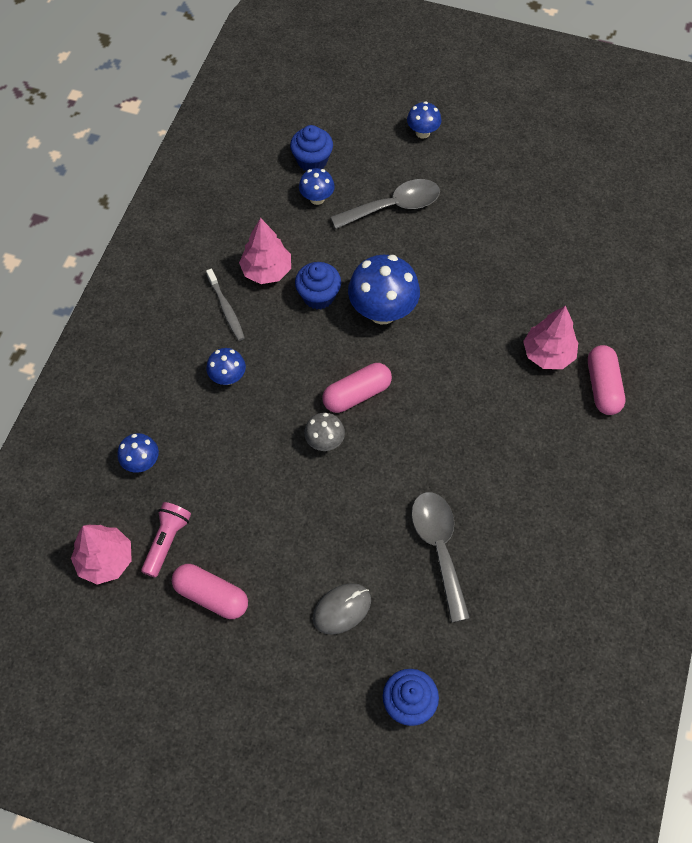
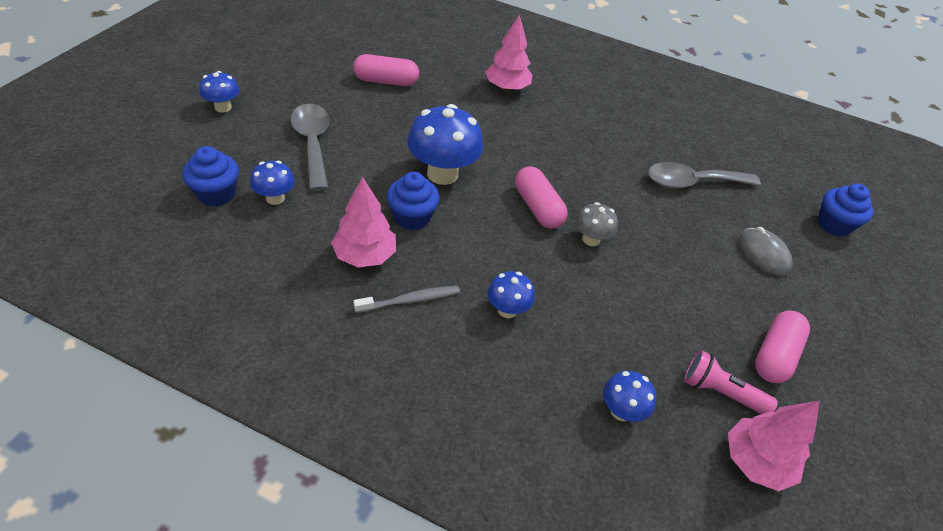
camera: 90 degrees left, 15 degrees down
(602, 386) = (540, 69): pink capsule -> pink capsule (386, 81)

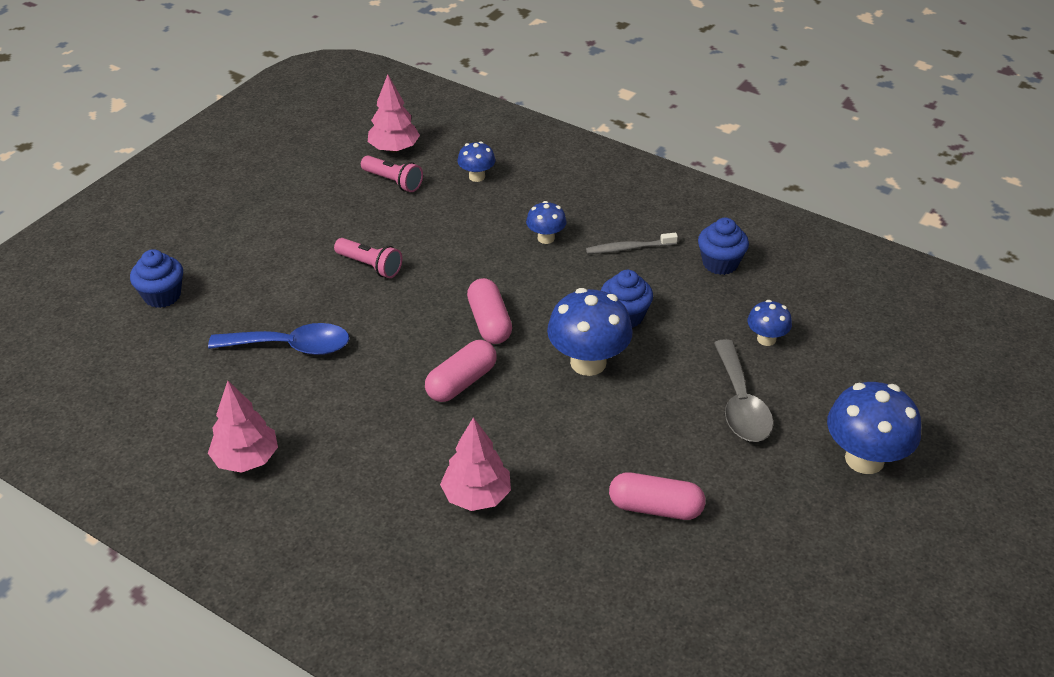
camera: 165 degrees left, 5 degrees down
(216, 194) = (827, 345): blue cupcake -> blue cupcake (720, 263)
(223, 107) = (864, 459): blue mushroom -> blue mushroom, size x1.87
(364, 255) = (670, 283): pink tree -> pink tree (246, 459)
(591, 239) = (445, 290): grey mushroom -> none
(675, 264) = (370, 266): none -> pink flashlight
(692, 182) = (291, 346): grey spoon -> blue spoon
(763, 254) = (271, 271): grey mouse -> none
(774, 355) = (329, 199): pink capsule -> pink capsule (461, 382)

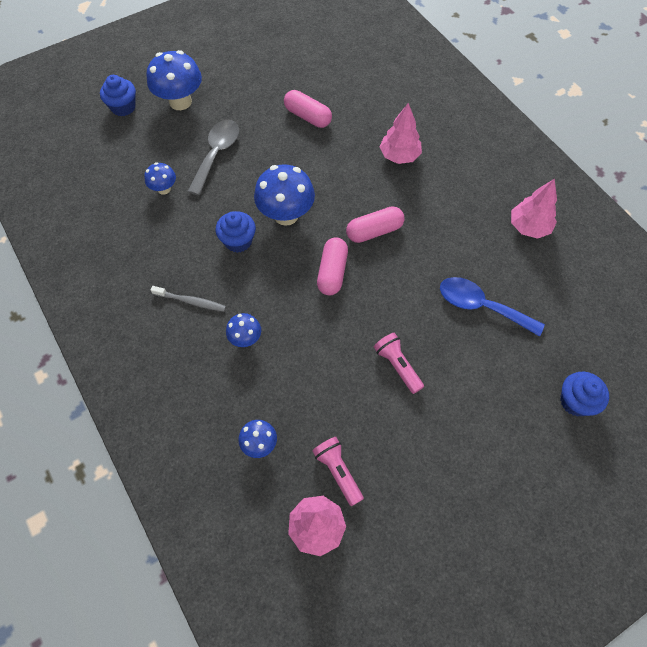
camera: 155 degrees left, 20 degrees up
(720, 263) = (139, 260): blue cupcake -> blue cupcake (123, 107)

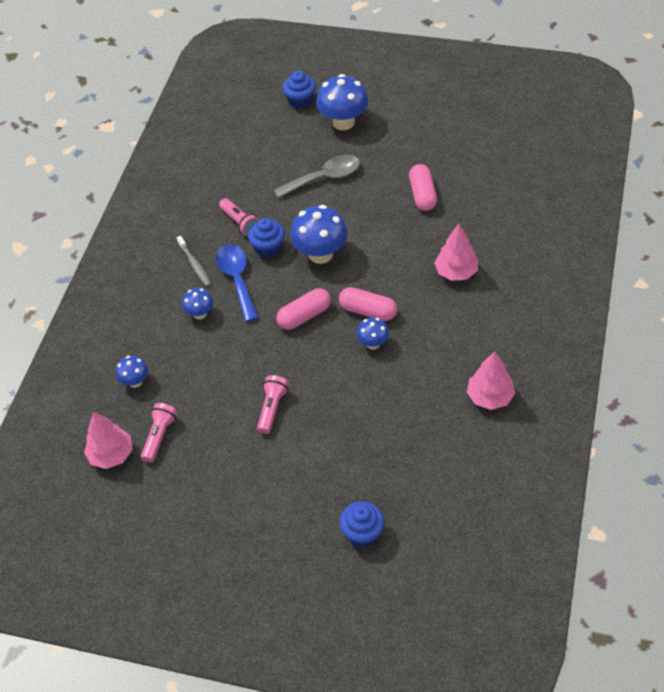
camera: 50 degrees right, 10 degrees down
(164, 189) = (262, 178): blue mushroom -> blue mushroom (373, 343)
(189, 238) = (240, 223): none -> pink flashlight
(481, 306) = (378, 420): blue spoon -> blue spoon (237, 279)

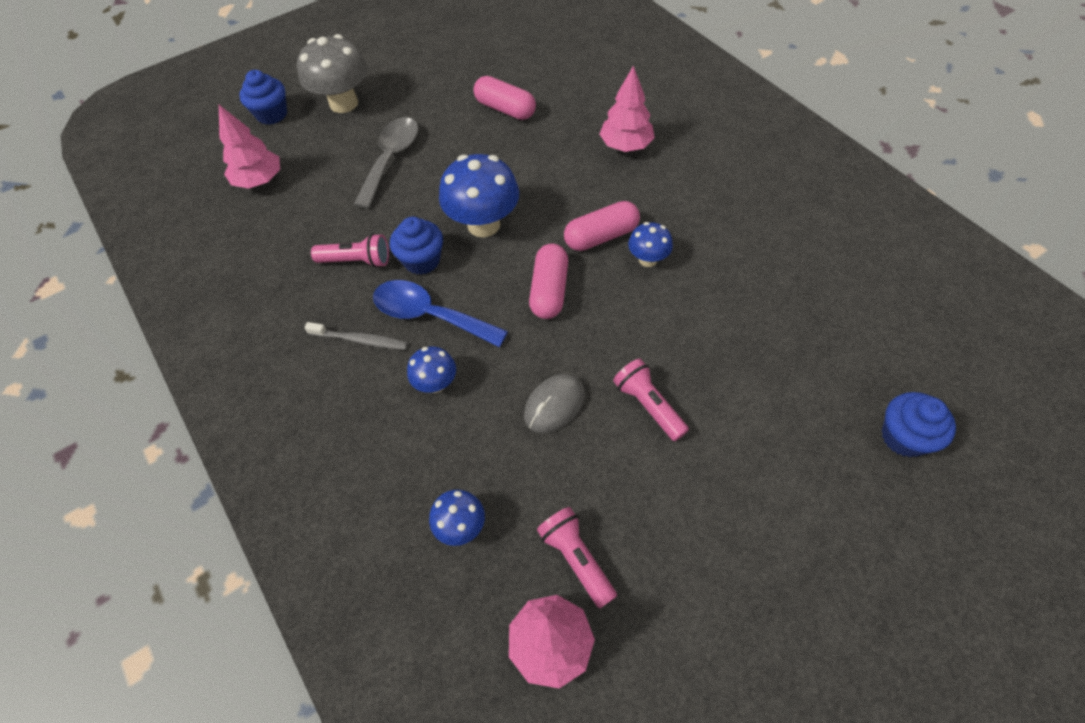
camera: 50 degrees left, 5 degrees up
(234, 369) = (554, 404): none -> grey mouse
(343, 122) = (344, 103): blue mushroom -> grey mushroom
(490, 397) = (804, 217): pink tree -> pink tree (259, 181)

